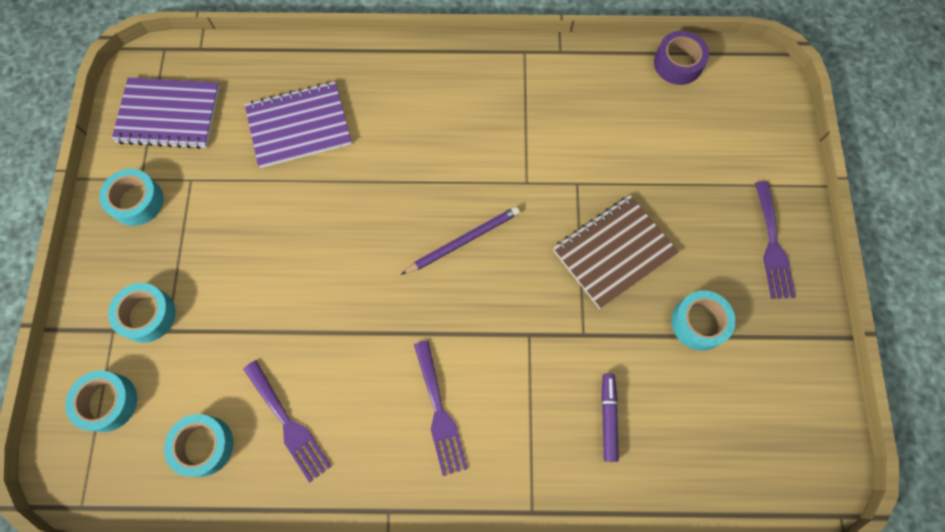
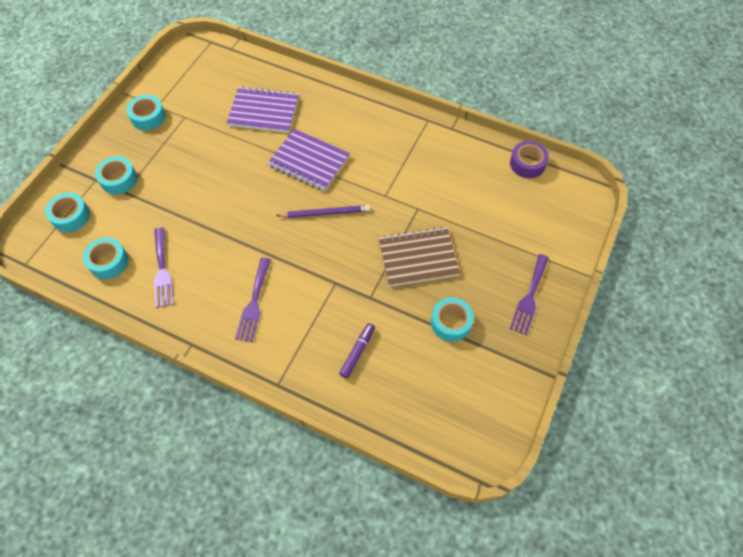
camera: 25 degrees right, 10 degrees down
(169, 115) = (192, 78): purple notebook -> purple notebook (309, 161)

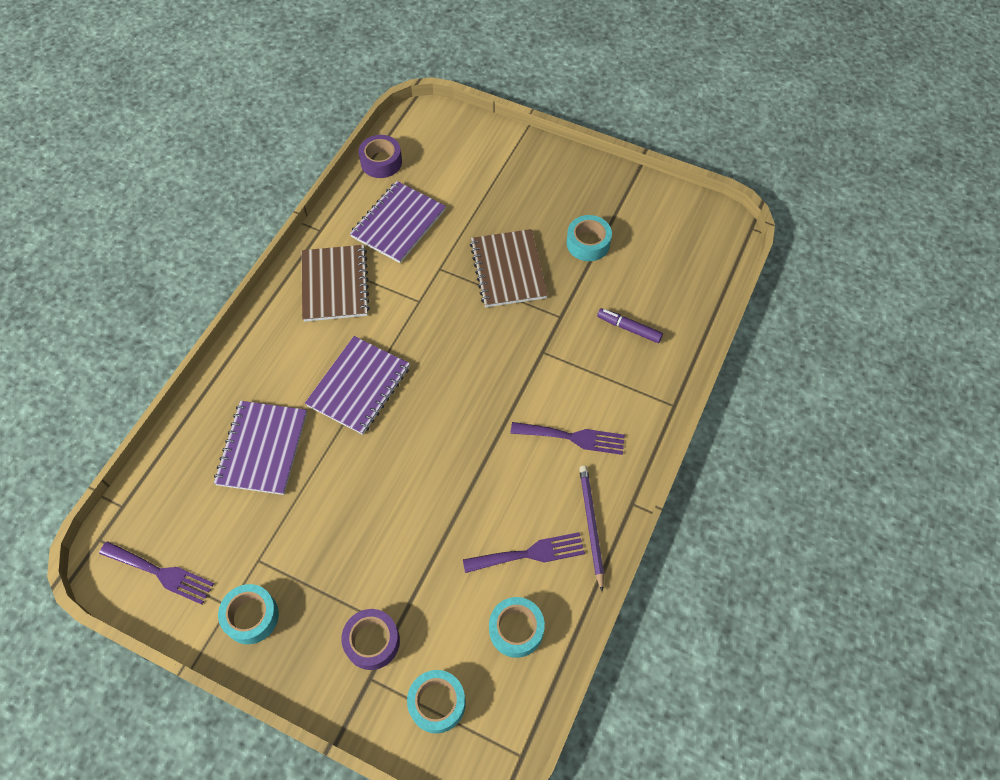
camera: 90 degrees left, 0 degrees up
(118, 179) = (372, 641): turquoise tape -> purple tape
(325, 213) = (443, 365): purple pencil -> purple pencil (591, 526)
(399, 141) = (335, 285): none -> brown notebook
(462, 178) = (398, 223): none -> purple notebook
(529, 297) = (555, 175): purple fork -> purple fork (161, 573)

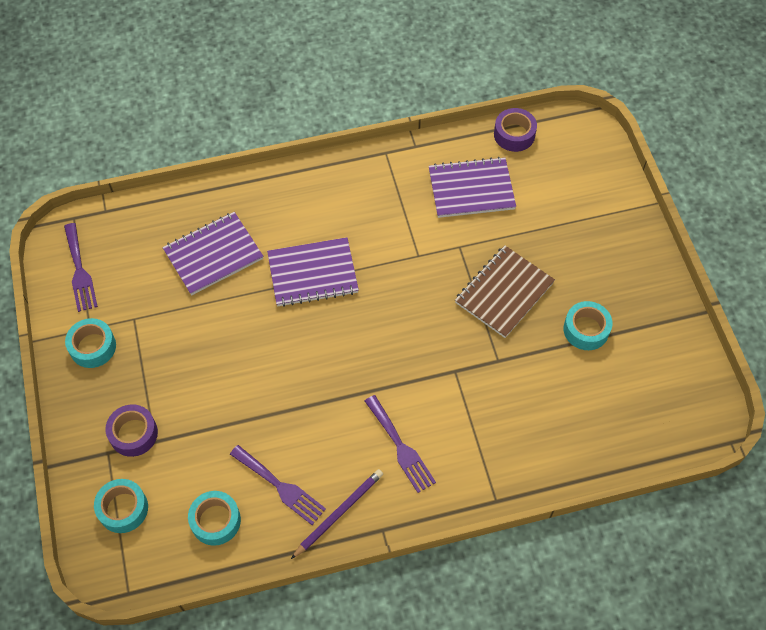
camera: 50 degrees right, 0 degrees up
(335, 285) = (379, 192): brown notebook -> none
(629, 328) = (535, 417): purple marker -> none

